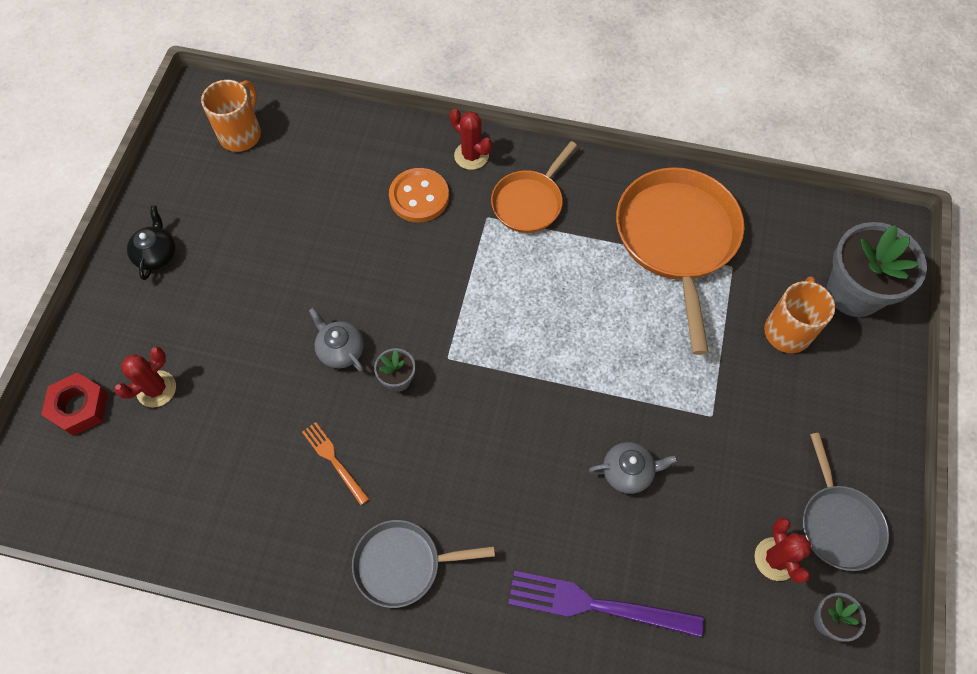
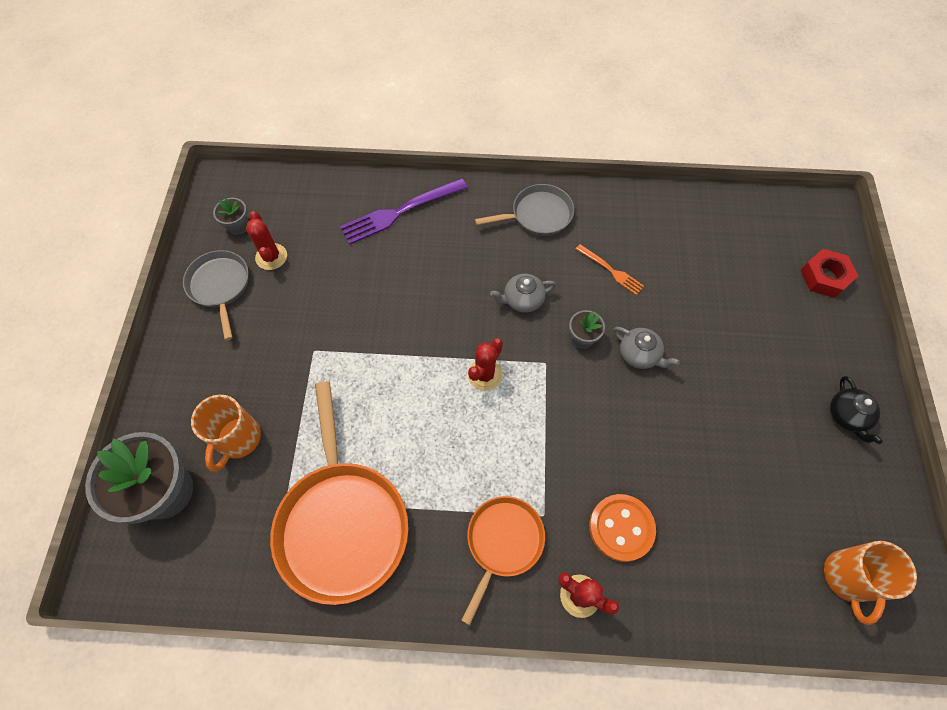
camera: 170 degrees right, 0 degrees up
(156, 389) = (774, 299): red cactus -> red cactus (485, 374)
(596, 605) = (400, 212): purple fork -> purple fork turned 150 degrees clockwise
(628, 472) = (382, 297): grey teapot -> grey teapot (522, 300)

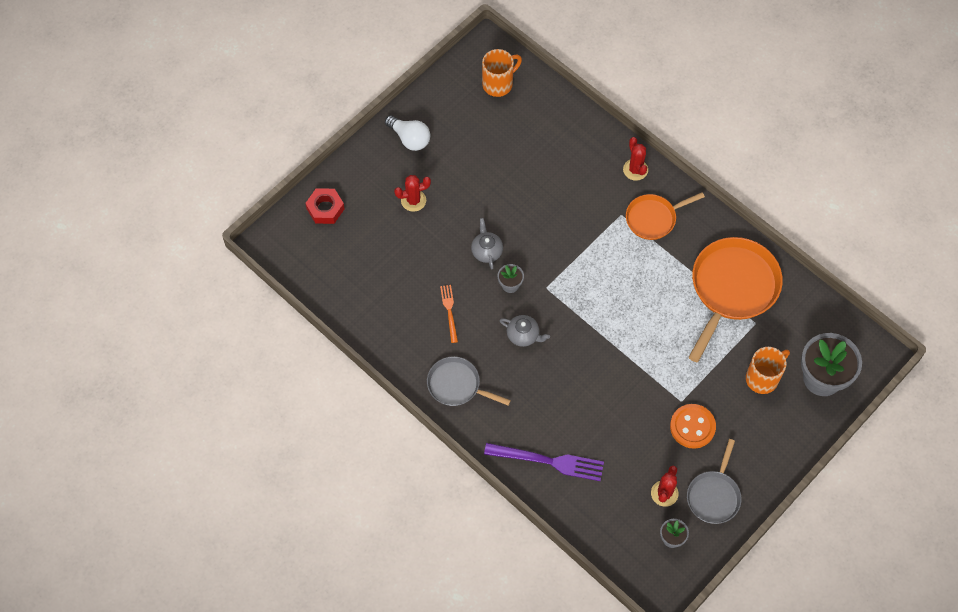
camera: 140 degrees left, 0 degrees up
(485, 374) = (588, 307): red cactus -> red cactus (413, 200)
(621, 528) = (586, 180): orange button -> orange button (692, 427)
(847, 416) = (410, 138): black teapot -> white light bulb

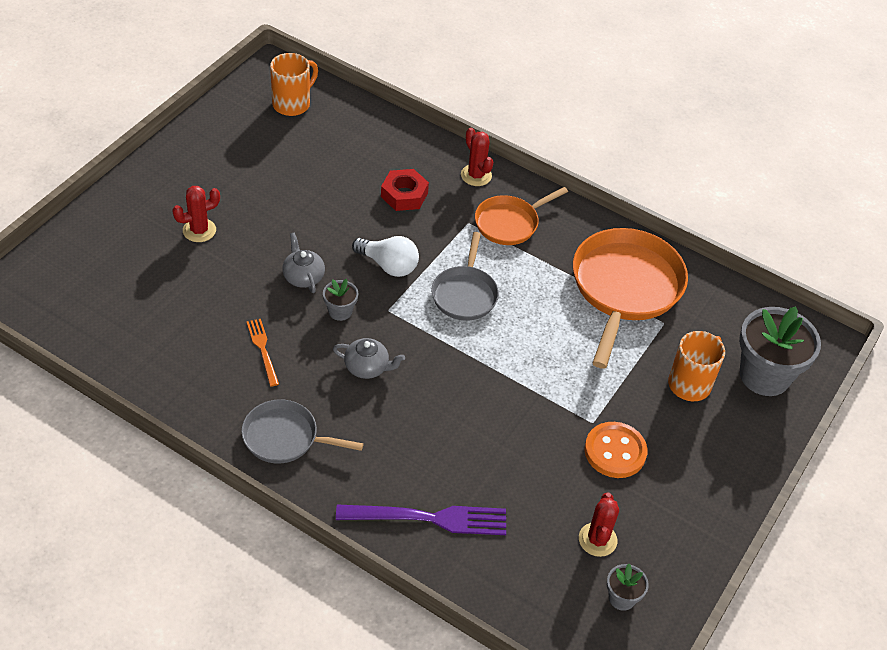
camera: 15 degrees left, 15 degrees down
(325, 209) = (81, 249): red nut -> red nut (404, 195)
(410, 138) = (187, 166): white light bulb -> white light bulb (388, 265)
(714, 495) = (665, 534): grey pan -> grey pan (465, 294)

